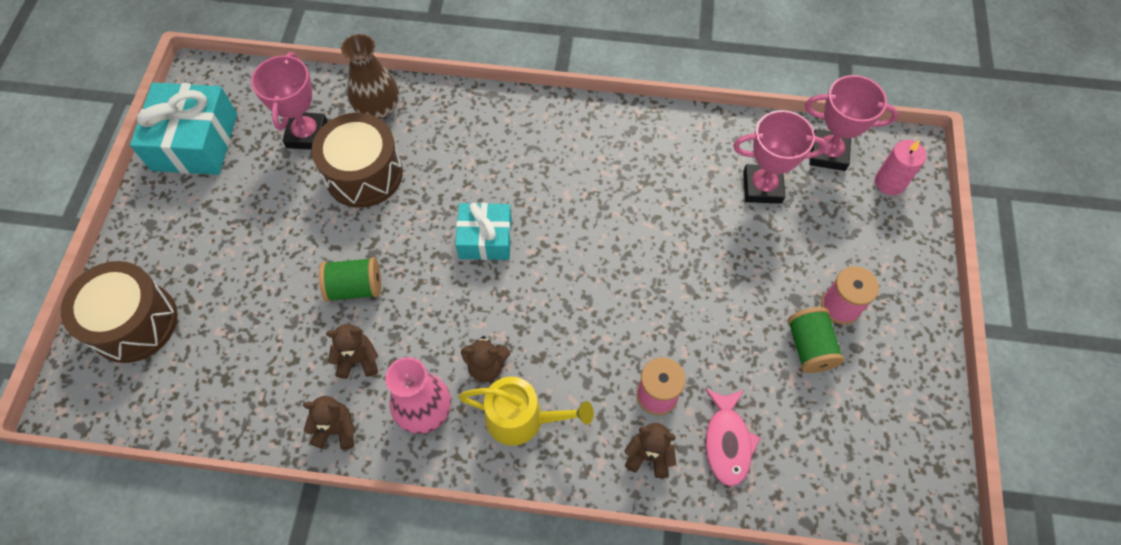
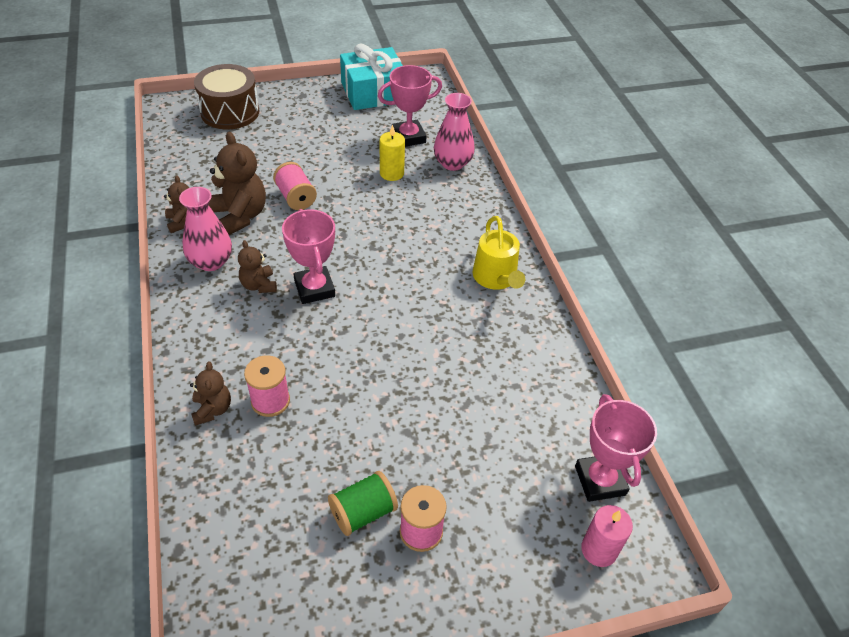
camera: 65 degrees right, 15 degrees down
(355, 287) = (296, 197): green spool -> pink spool
(358, 360) = (239, 216): brown teddy bear -> brown teddy bear, size x1.76
(364, 174) = (391, 173): brown drum -> yellow candle
(378, 108) = (452, 163): brown vase -> pink vase
(485, 238) = (369, 253): turquoise gift -> none
(522, 418) = (221, 318): yellow watering can -> yellow watering can (496, 278)
(727, 442) = (241, 465): pink fish -> none
(762, 187) = (524, 430): pink trophy -> pink trophy (314, 288)

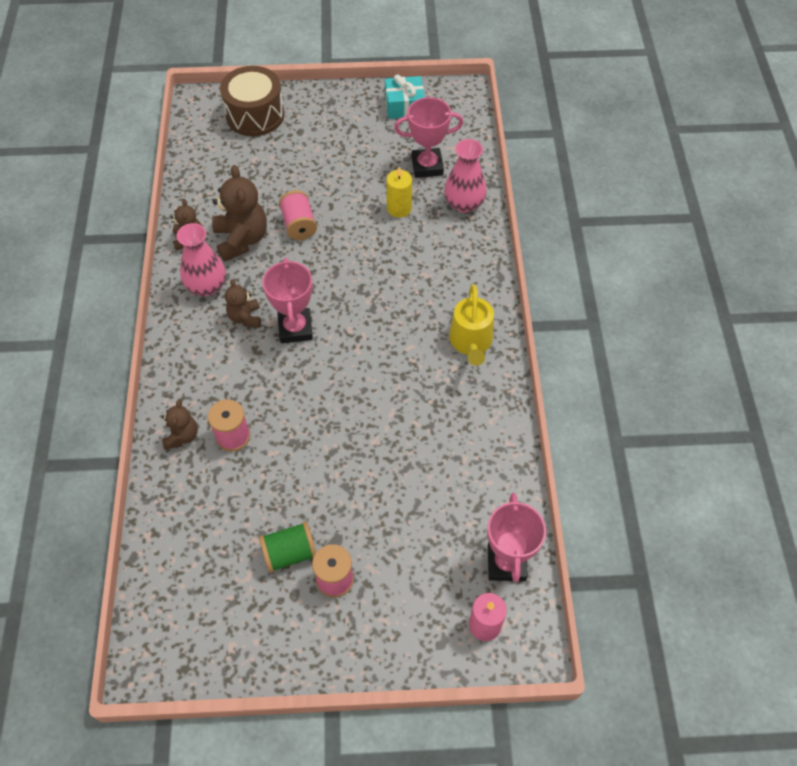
camera: 15 degrees right, 10 degrees up
(373, 92) = (404, 105): turquoise gift -> turquoise gift, size x0.64

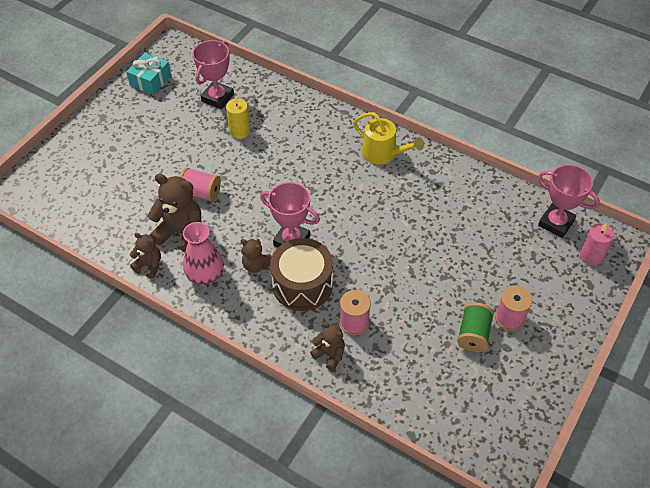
camera: 55 degrees left, 5 degrees down
(255, 115) = (67, 166): brown drum -> brown drum (302, 285)
(464, 203) = (268, 97): pink vase -> none

